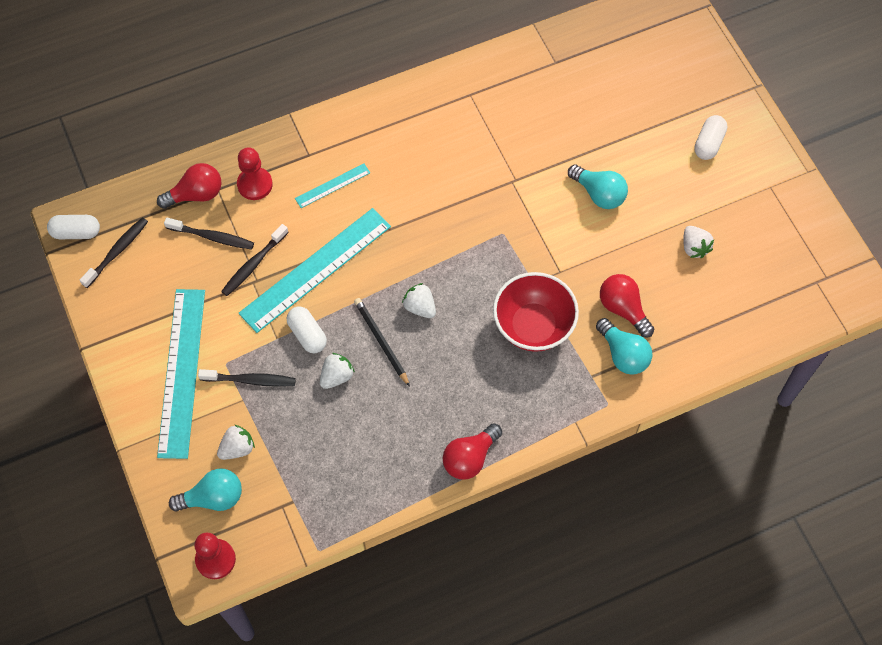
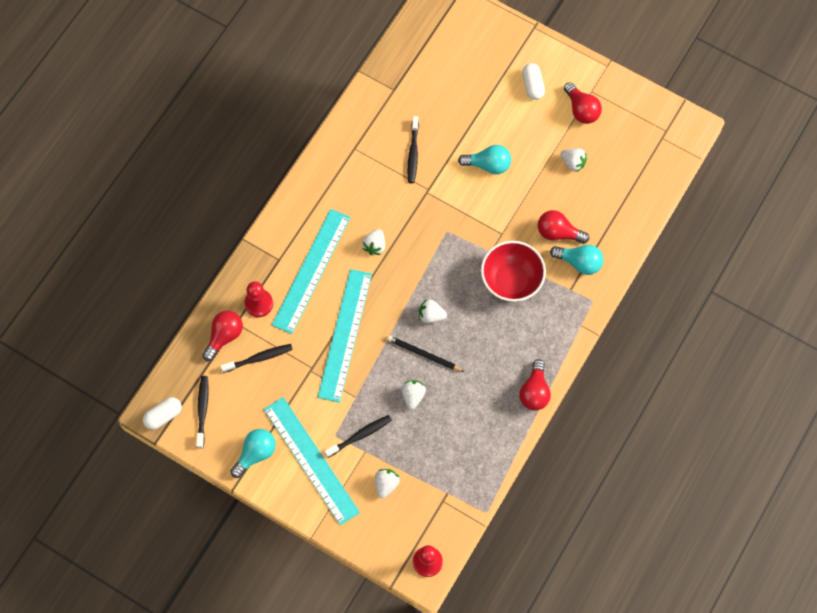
camera: 35 degrees left, 5 degrees up
(213, 498) = (395, 525): turquoise light bulb -> turquoise light bulb (255, 454)
(253, 264) = (301, 358): black toothbrush -> black toothbrush (413, 153)
(307, 334) = (373, 381): white capsule -> none
(332, 185) = (311, 271): turquoise ruler -> turquoise ruler, size x2.15
(416, 201) = (375, 246): none -> white strawberry
(745, 199) = (581, 109): none -> red light bulb

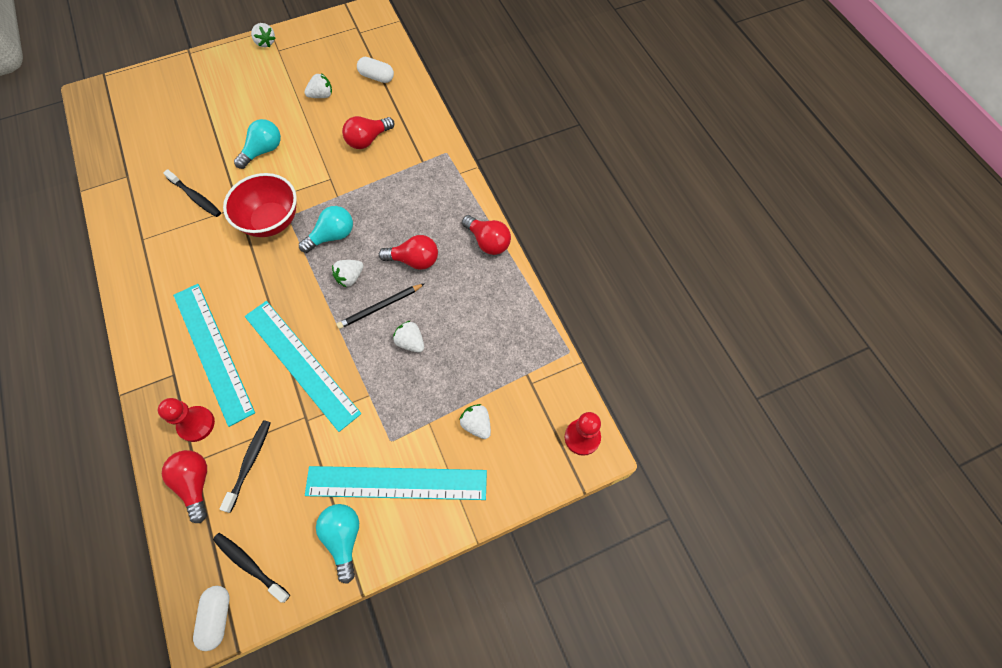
camera: 55 degrees left, 5 degrees down
(360, 435) = (409, 416): black toothbrush -> none
(375, 246) = (244, 281): white strawberry -> white strawberry (265, 43)
(511, 281) = (376, 197): red bowl -> red bowl (271, 221)
(532, 85) = (232, 82): white capsule -> white capsule (377, 77)
(579, 262) = (406, 141): turquoise light bulb -> turquoise light bulb (332, 236)
(581, 109) = (285, 64): red light bulb -> red light bulb (414, 260)

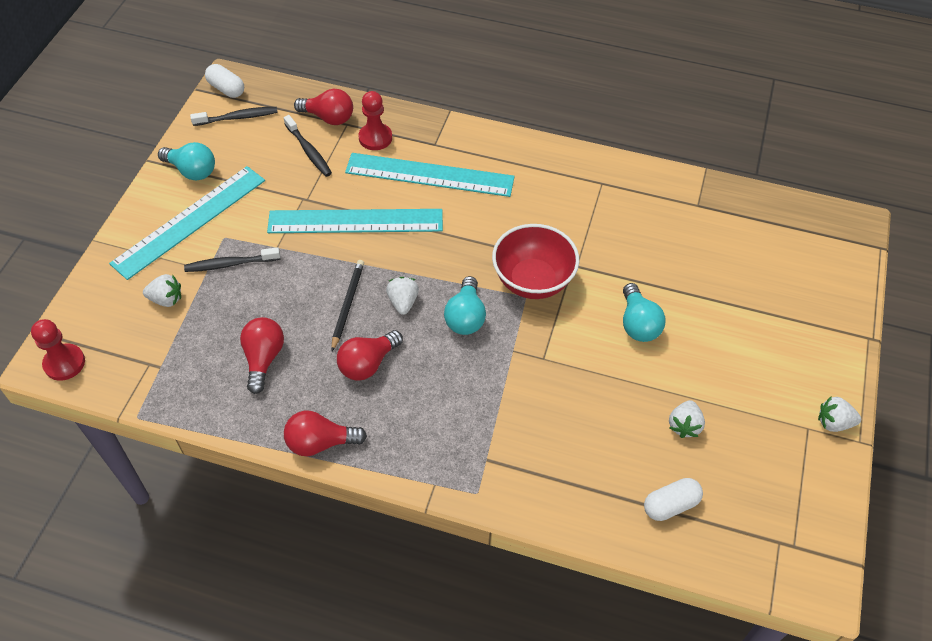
camera: 130 degrees right, 10 degrees down
(195, 197) = (620, 240): black toothbrush -> black toothbrush (230, 264)
(368, 140) = (569, 427): red light bulb -> red light bulb (263, 359)
(410, 342) = (289, 304): white strawberry -> none

